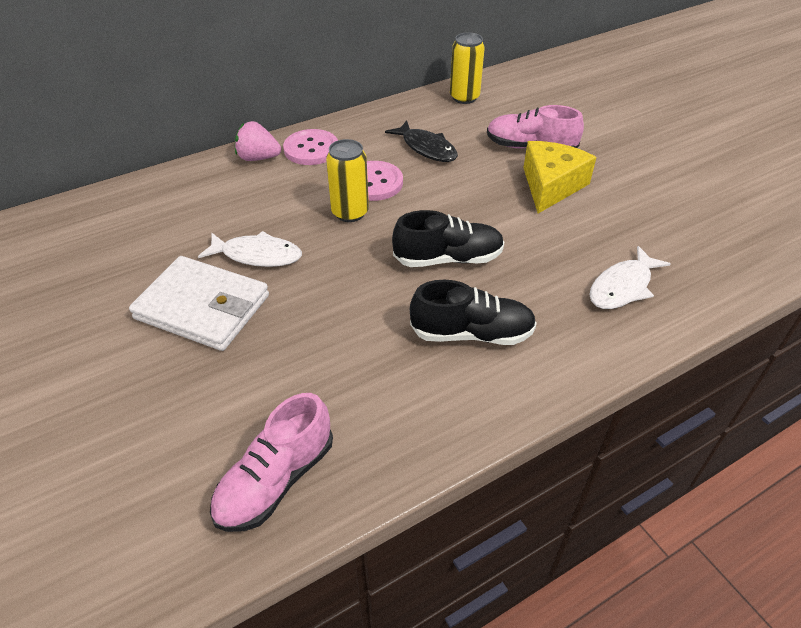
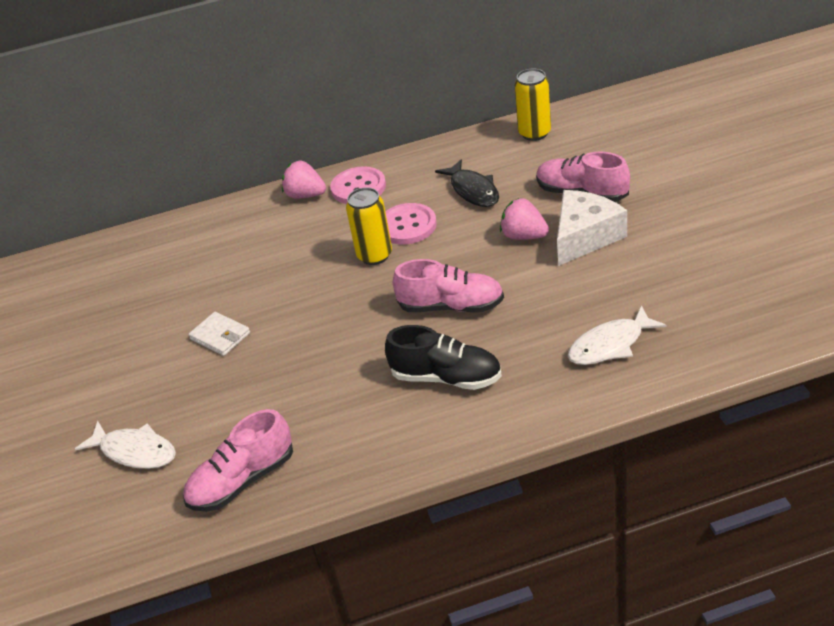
camera: 20 degrees right, 5 degrees down
(203, 307) = (220, 336): white wallet -> white wallet, size x0.52
(257, 255) = (278, 292): white fish -> white fish (135, 451)
(448, 259) = (451, 306): black shoe -> pink shoe
(493, 187) = (524, 236): none -> pink strawberry
(551, 186) = (585, 237): yellow cheese -> white cheese

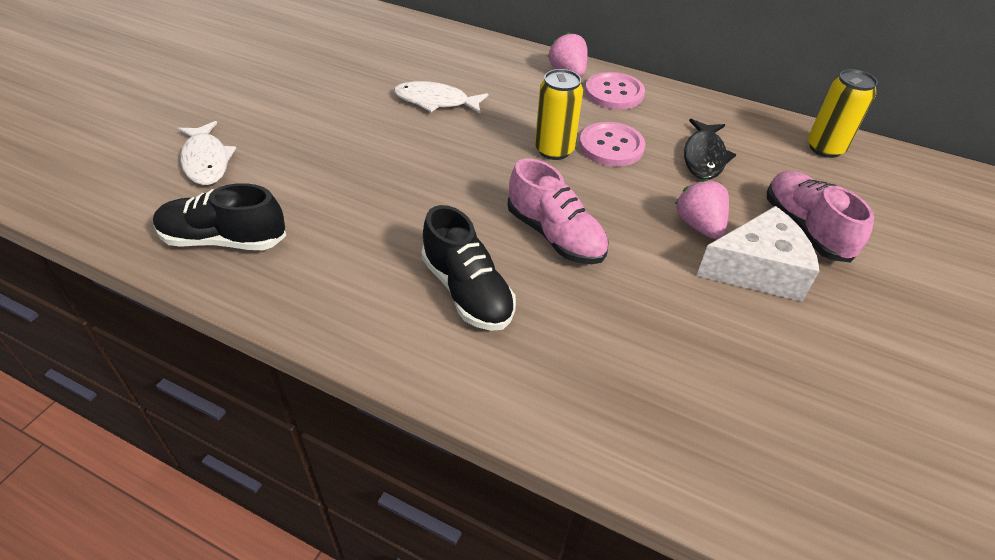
camera: 35 degrees right, 5 degrees up
(220, 336) = (369, 126): white wallet -> none
(242, 480) = (224, 240): pink shoe -> black shoe
(610, 345) = (648, 392): white fish -> white fish (436, 101)

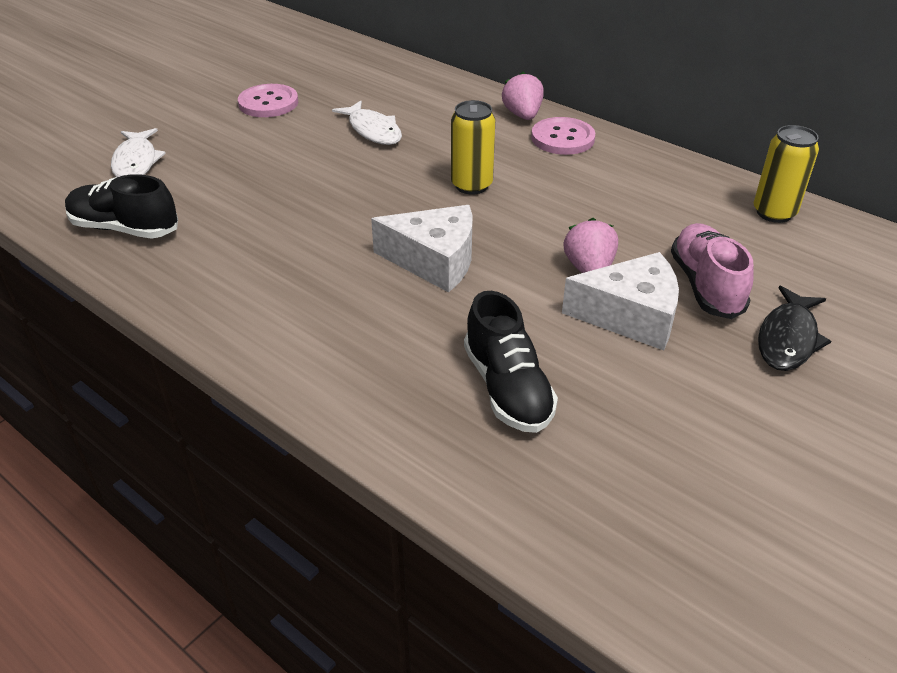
camera: 15 degrees right, 5 degrees down
(436, 101) = (373, 130): white fish -> white fish turned 150 degrees counterclockwise
(467, 291) = (325, 297): black shoe -> black shoe (507, 388)
(555, 236) = (434, 261): pink shoe -> white cheese
(611, 146) = (533, 187): pink button -> pink button (268, 103)
(704, 157) = (629, 207): black fish -> black fish (788, 338)

